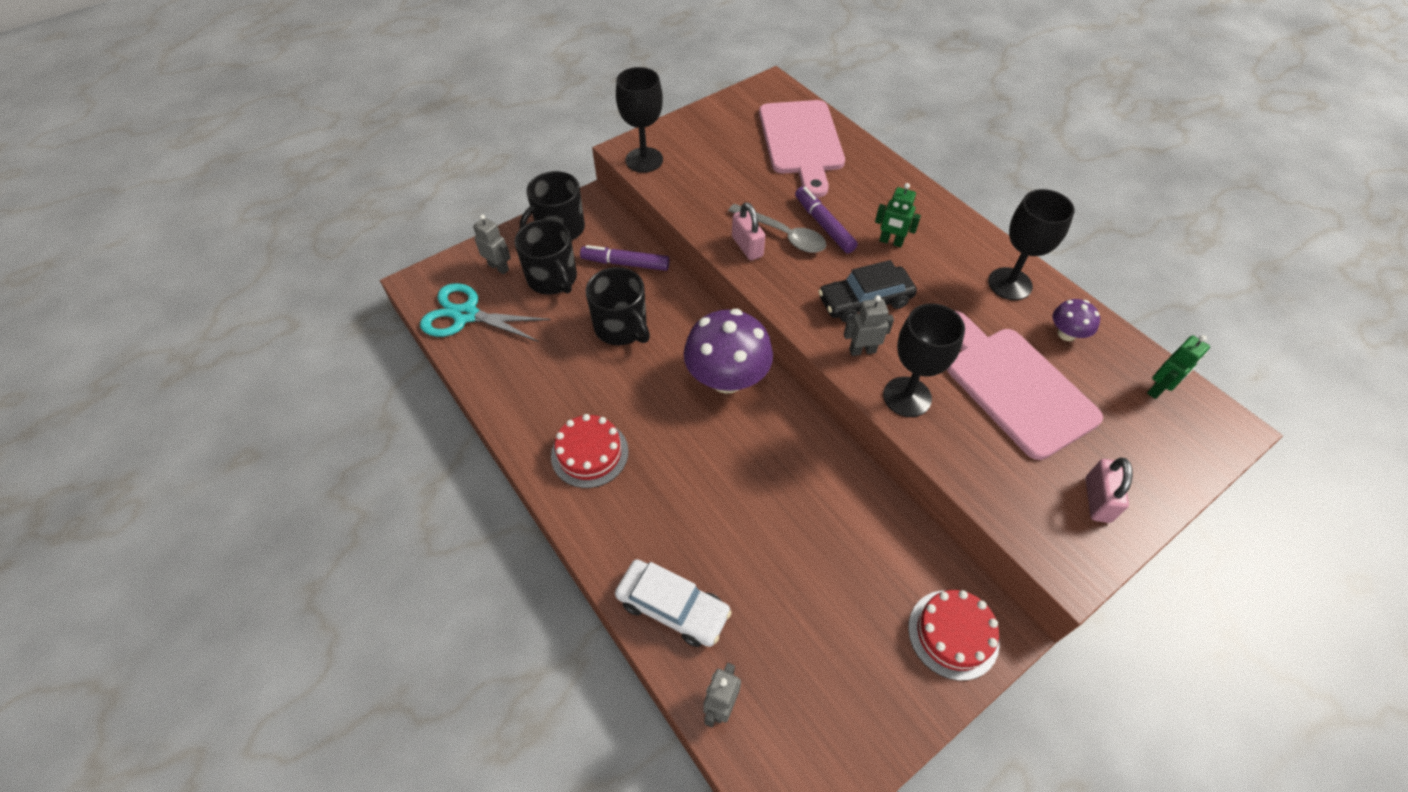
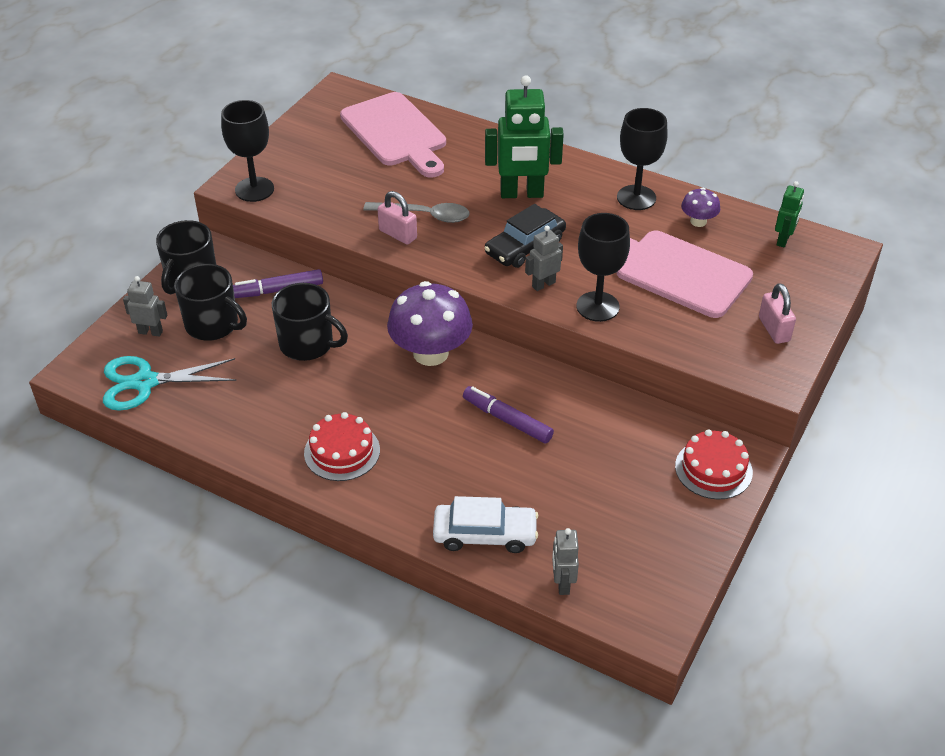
camera: 25 degrees left, 10 degrees down
(824, 225) = (456, 197): purple marker -> purple marker (507, 420)
(891, 242) = (521, 194): green robot -> green robot, size x1.95

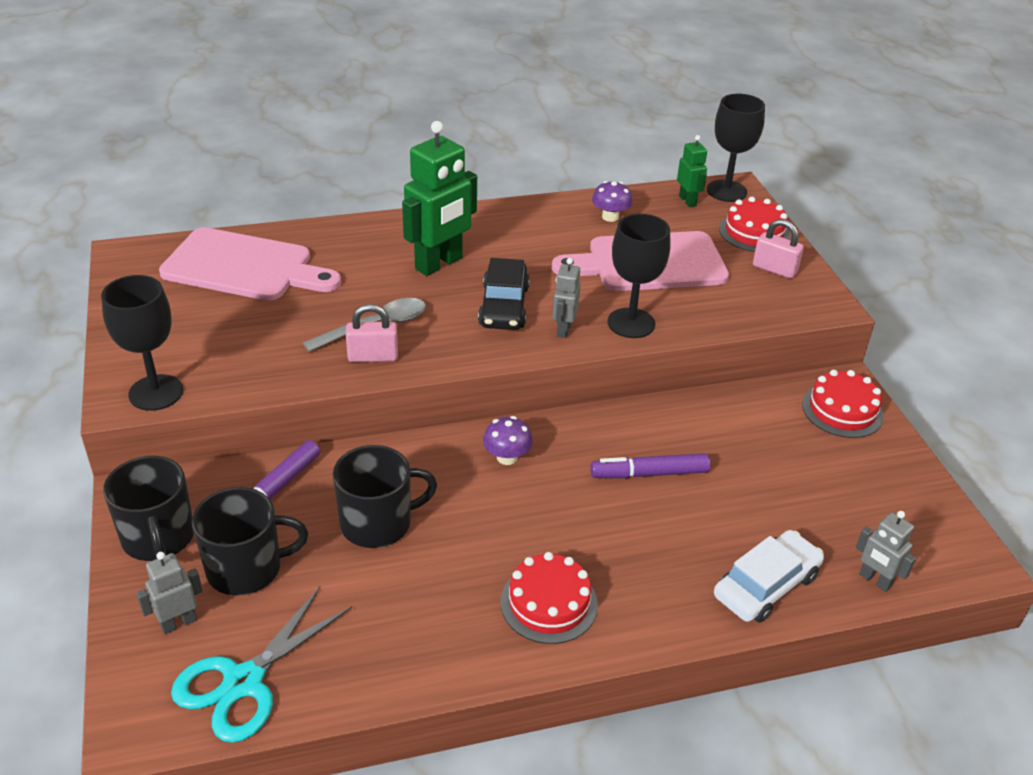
camera: 45 degrees left, 5 degrees down
(430, 353) = (507, 457): purple mushroom -> purple mushroom, size x0.49
(636, 198) = (538, 221): black goblet -> black goblet (726, 191)
(802, 293) = (754, 232): none -> red cake

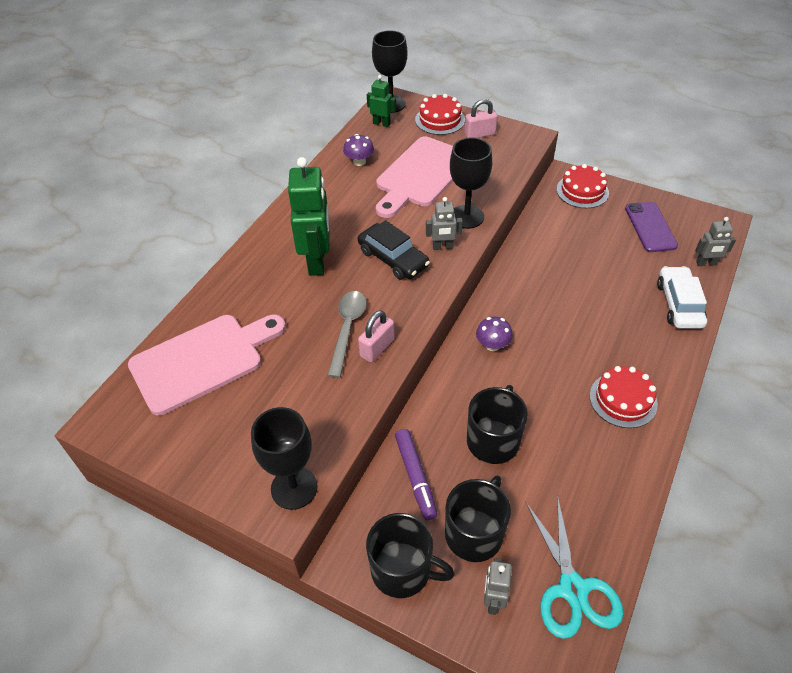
camera: 45 degrees left, 10 degrees up
(563, 329) = (442, 247): grey robot -> grey robot turned 60 degrees counterclockwise
(650, 473) = (561, 293): purple marker -> none
(866, 498) = (650, 227): none -> purple phone

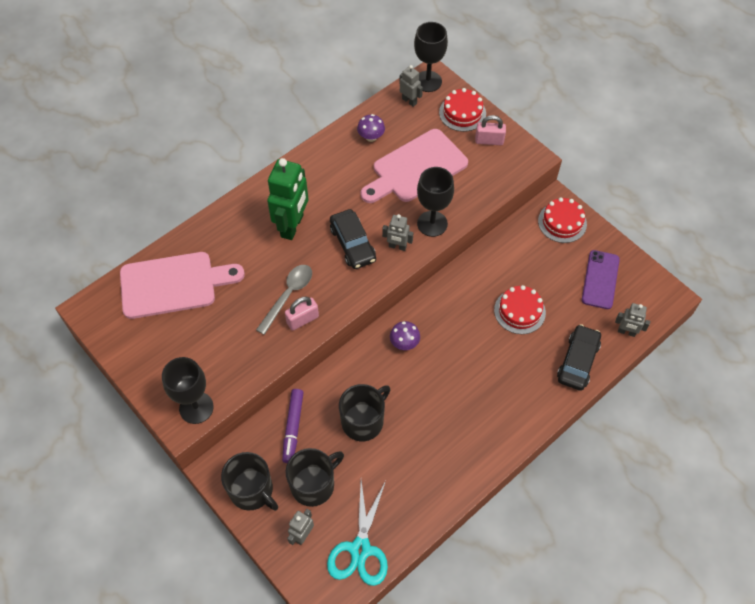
camera: 20 degrees right, 10 degrees up
(381, 123) = (409, 101): green robot -> grey robot
(623, 399) = (480, 426): red cake -> red cake (519, 311)
(679, 304) = (577, 361): white car -> black car

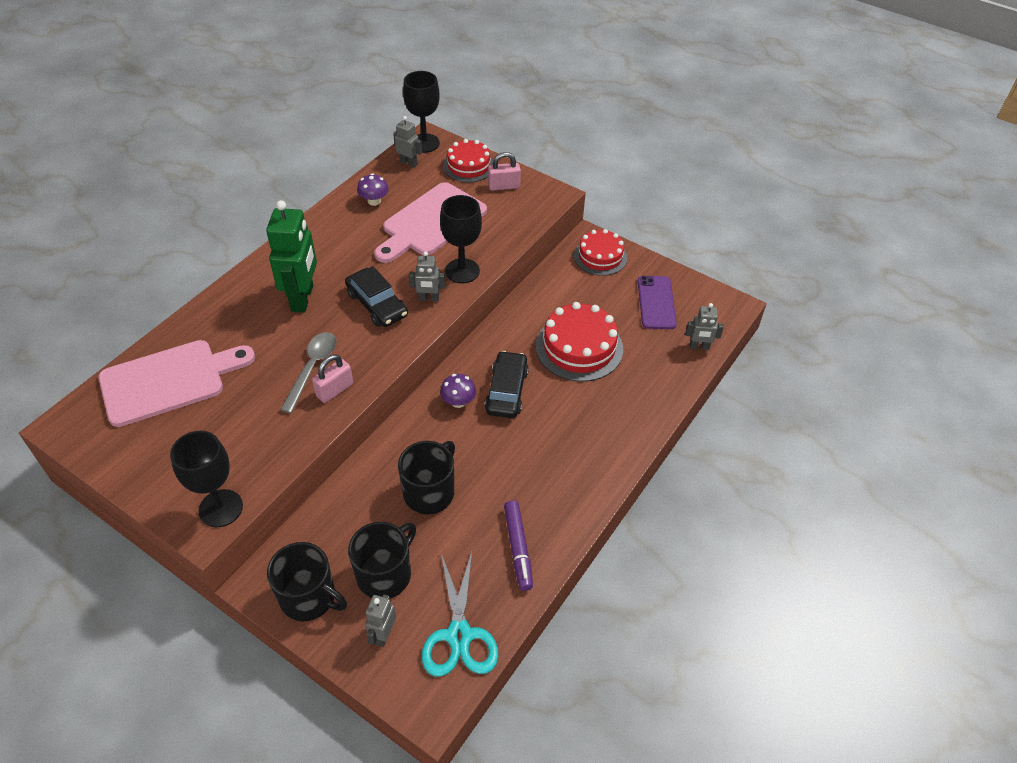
camera: 15 degrees left, 10 degrees down
(293, 427) = (346, 516): purple marker -> purple marker (518, 548)
(519, 311) = (579, 347): red cake -> red cake, size x1.50
(577, 361) = (656, 385): black car -> black car (506, 391)

